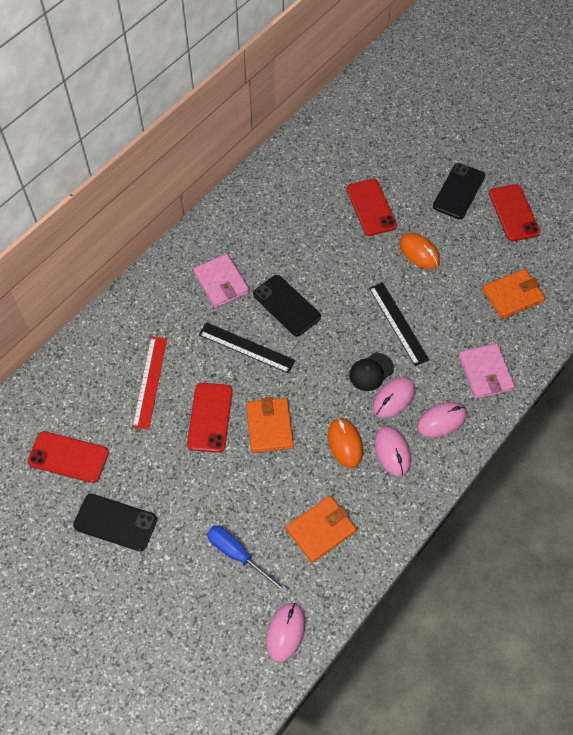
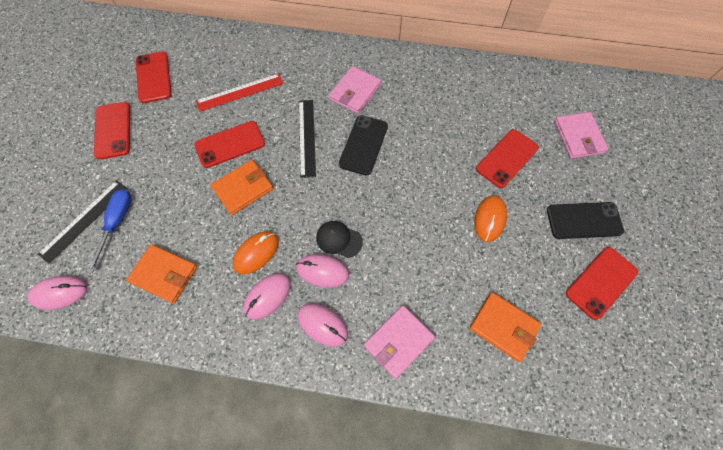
camera: 60 degrees right, 5 degrees up
(115, 522) = (113, 130): black phone -> red phone
(383, 147) = (578, 137): none -> pink wallet
(398, 323) = (403, 238): black ruler -> black ruler (84, 220)

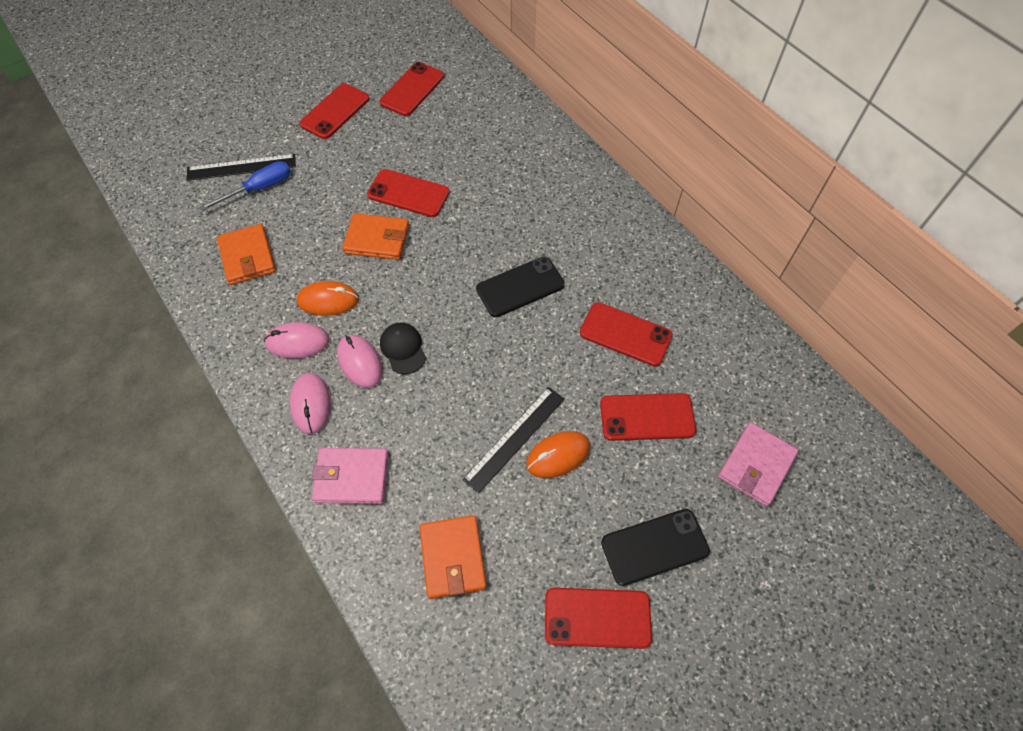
camera: 45 degrees right, 5 degrees down
(60, 293) = (170, 208): pink mouse -> none
(240, 92) = (467, 155): red ruler -> none
(307, 137) = (478, 239): black ruler -> black ruler (515, 438)
(355, 92) = (569, 233): pink wallet -> none
(448, 124) = (625, 334): none -> red phone
(584, 220) = (654, 547): black phone -> black phone turned 60 degrees counterclockwise

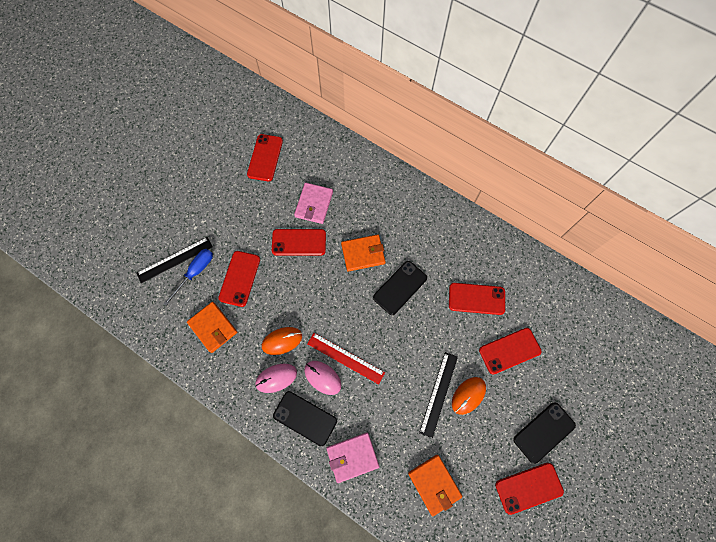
camera: 20 degrees left, 10 degrees up
(311, 404) = (305, 418): pink mouse -> black phone
(335, 111) = (219, 193): red phone -> red phone (239, 278)
(377, 239) = (293, 284): orange wallet -> orange wallet (363, 254)
(403, 349) = (345, 358): black cap -> red ruler
(756, 465) = (581, 359): pink wallet -> pink wallet (314, 204)

